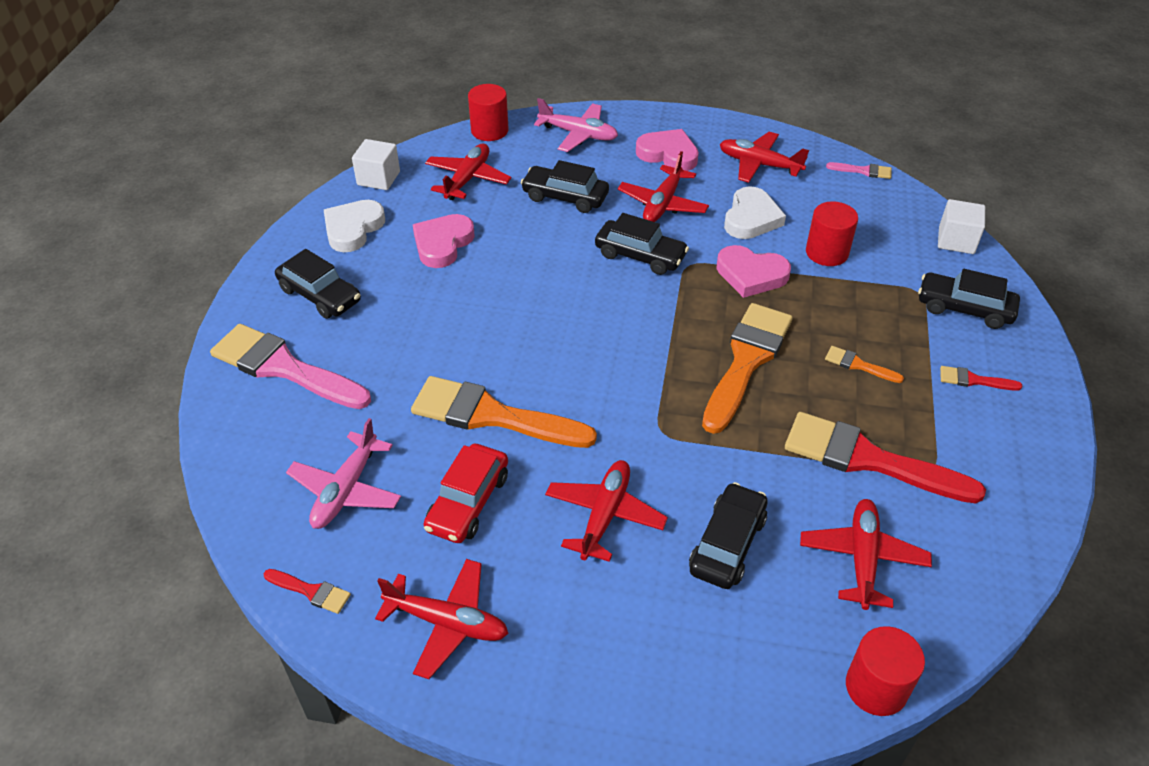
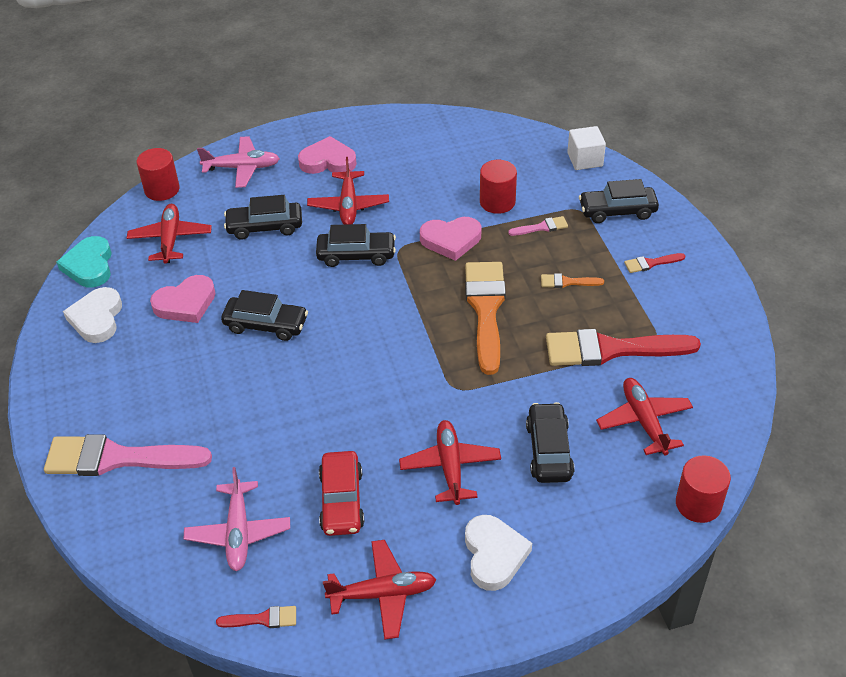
camera: 25 degrees left, 0 degrees up
(320, 295) = (107, 386): black car -> black car (266, 325)
(378, 178) = (89, 266): white cube -> turquoise heart
(442, 244) = (186, 303): pink heart -> pink heart turned 120 degrees counterclockwise
(492, 415) = (318, 427): orange brush -> none
(751, 218) = (425, 193): white heart -> white heart (494, 555)
(759, 164) = (406, 146): red plane -> none
(863, 171) = (488, 125): pink brush -> pink brush (541, 227)

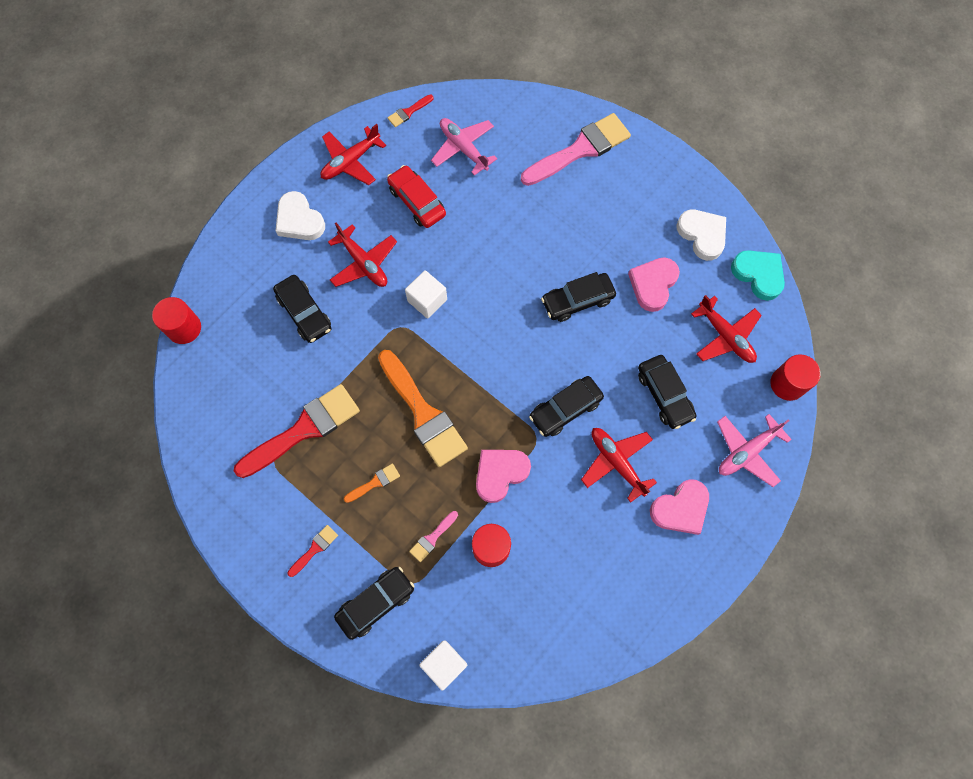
camera: 145 degrees right, 25 degrees up
(265, 227) = (664, 395): black car -> black car turned 105 degrees clockwise
(409, 397) = (427, 300): none -> white cube
(644, 421) = (249, 375): red plane -> none

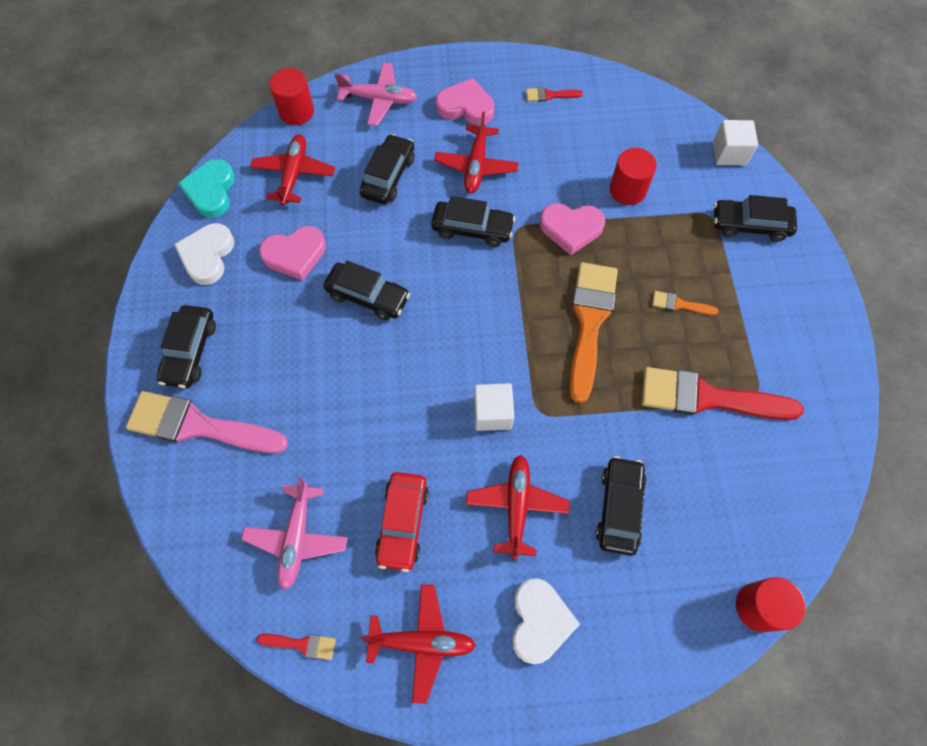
camera: 135 degrees left, 5 degrees down
(314, 549) = (771, 298): red brush -> red brush (549, 95)
(432, 538) = (667, 230): pink brush -> none
(636, 178) = (190, 351): none -> black car

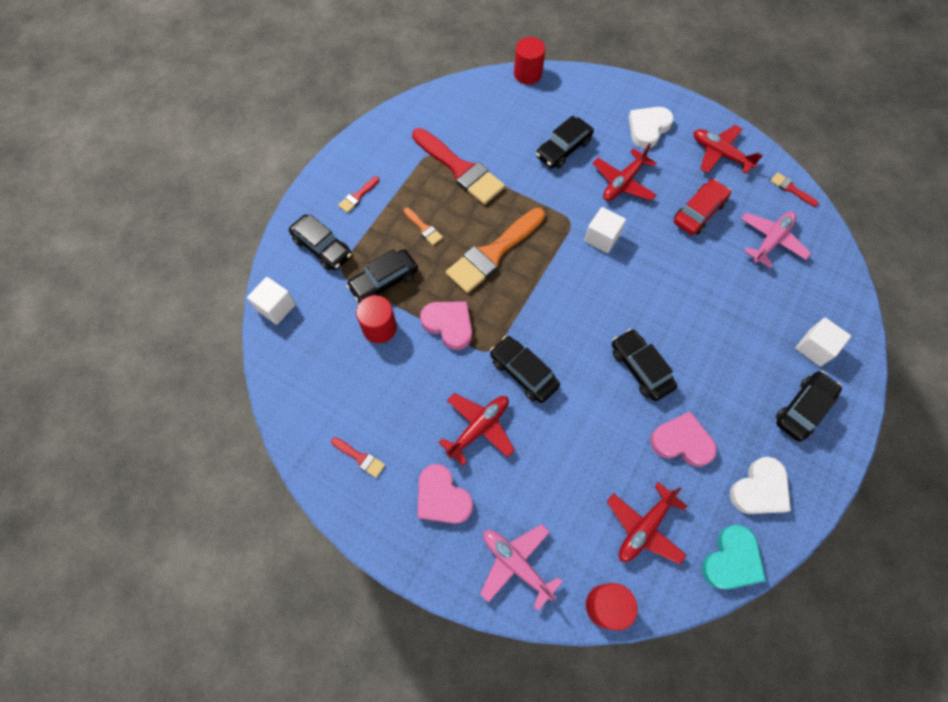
camera: 145 degrees left, 0 degrees up
(198, 425) = (814, 348): pink brush -> white cube
(388, 176) = (560, 467): black car -> black car (384, 281)
(775, 296) = (357, 196): none -> red brush

